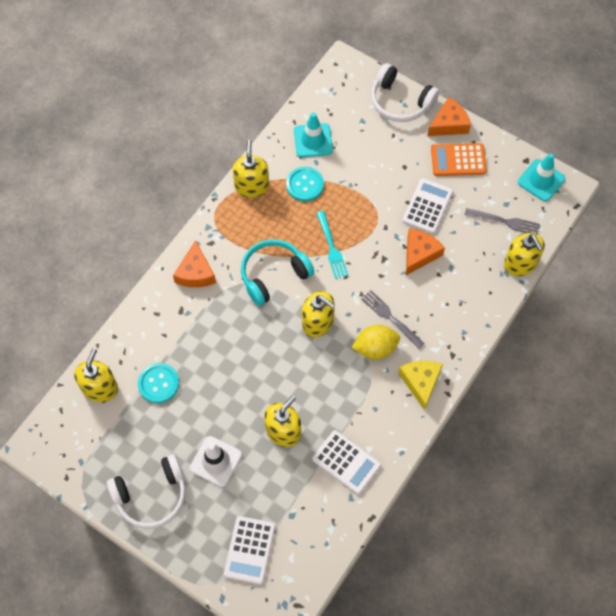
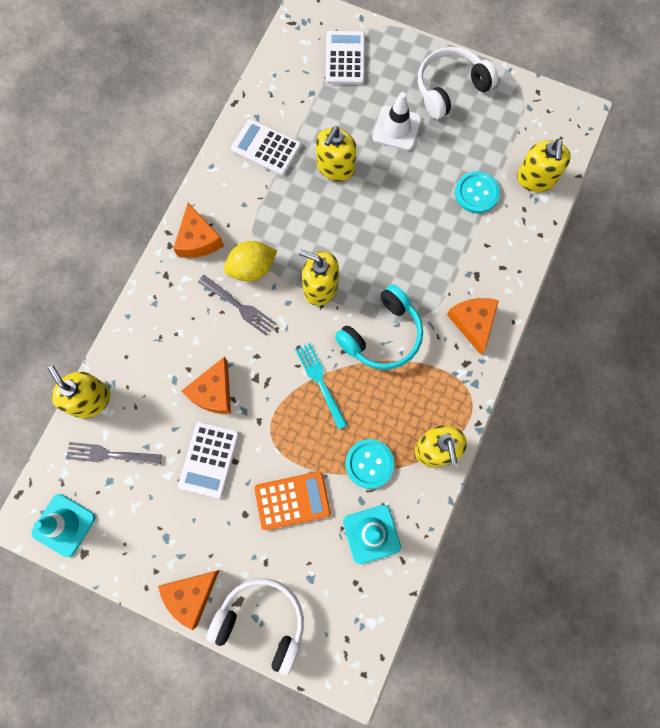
camera: 170 degrees right, 10 degrees up
(421, 382) = (198, 239): yellow cheese -> orange cheese
(458, 160) = (174, 537): orange calculator -> orange calculator (292, 500)

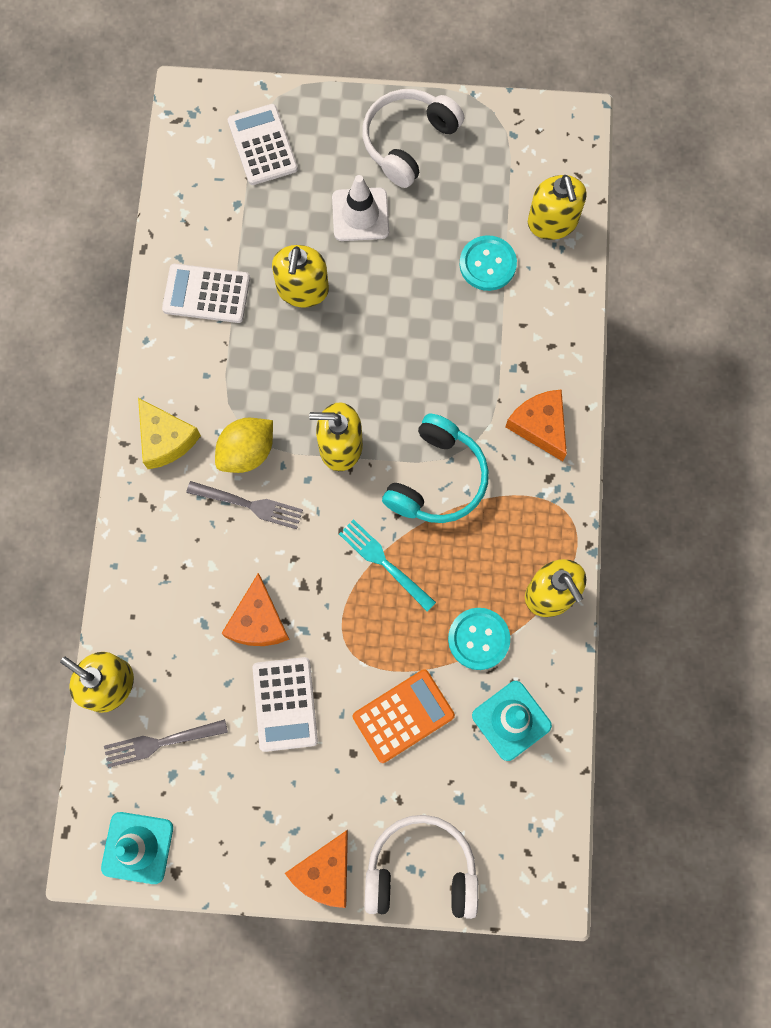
camera: 20 degrees left, 0 degrees up
(198, 239) = (165, 439): orange cheese -> yellow cheese

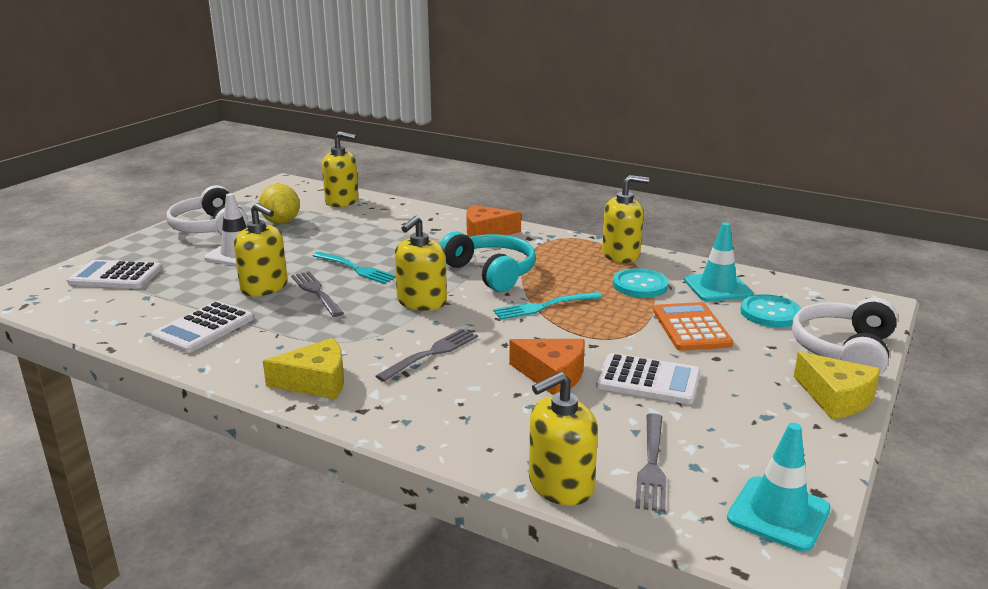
camera: 65 degrees left, 50 degrees down
(247, 452) = (379, 343): yellow lemon -> yellow lemon (281, 222)
(314, 341) = (316, 292): none -> grey fork
(325, 871) = (836, 397): orange cheese -> yellow cheese
(382, 346) = (356, 269): none -> turquoise fork
(487, 264) = (343, 224): turquoise button -> turquoise button (770, 313)

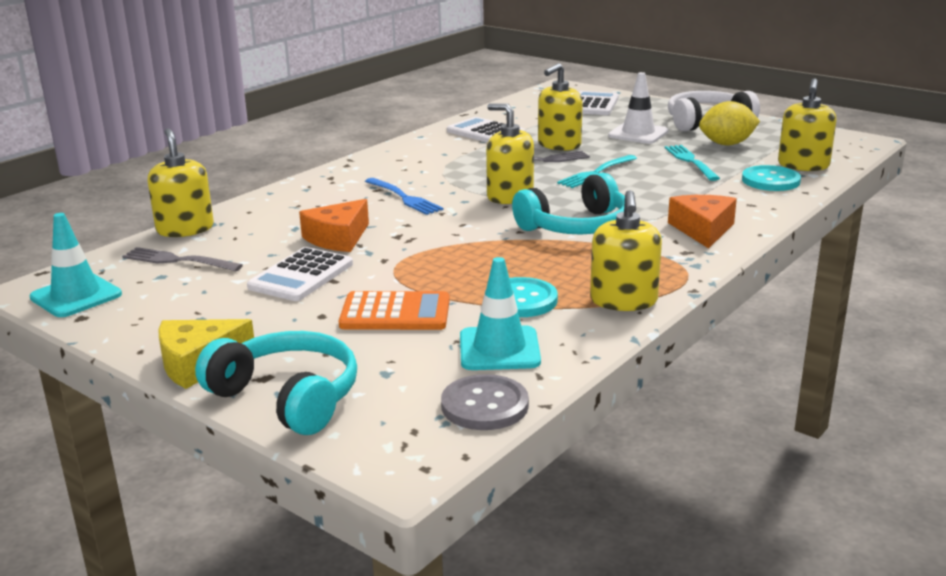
camera: 100 degrees right, 0 degrees up
(316, 381) = (381, 164): yellow cheese -> none
(431, 353) = (404, 198): grey fork -> blue fork
(544, 306) = (480, 245): turquoise fork -> turquoise fork (690, 161)
(770, 313) = (409, 370): turquoise button -> turquoise button (770, 180)
(790, 287) = (484, 405): none -> grey button
(843, 350) = (288, 397): white headphones -> turquoise headphones

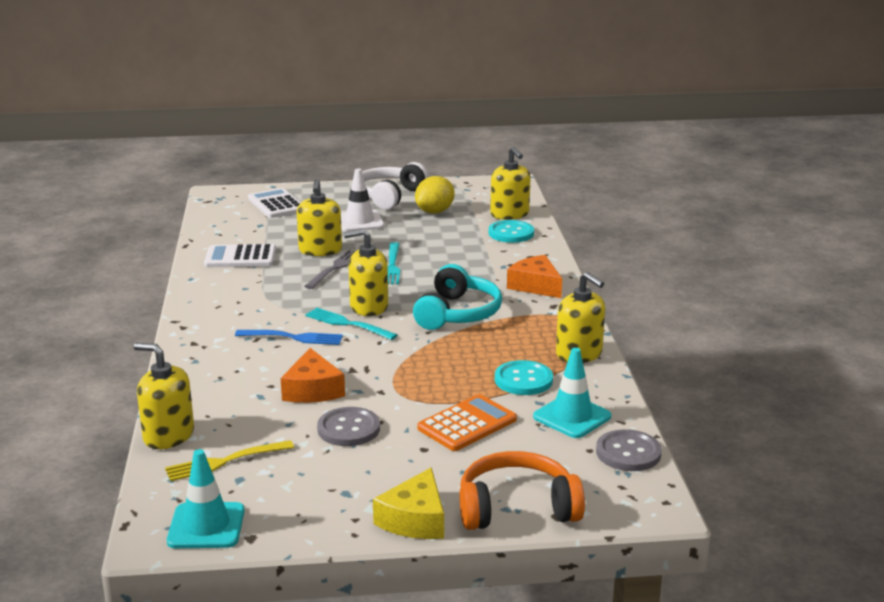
camera: 45 degrees left, 0 degrees up
(178, 260) = (225, 461): grey fork -> yellow fork
(288, 397) = (516, 507): turquoise headphones -> orange headphones
(301, 276) = (348, 429): white calculator -> grey button
(690, 161) = (436, 234): turquoise fork -> turquoise fork (347, 324)

